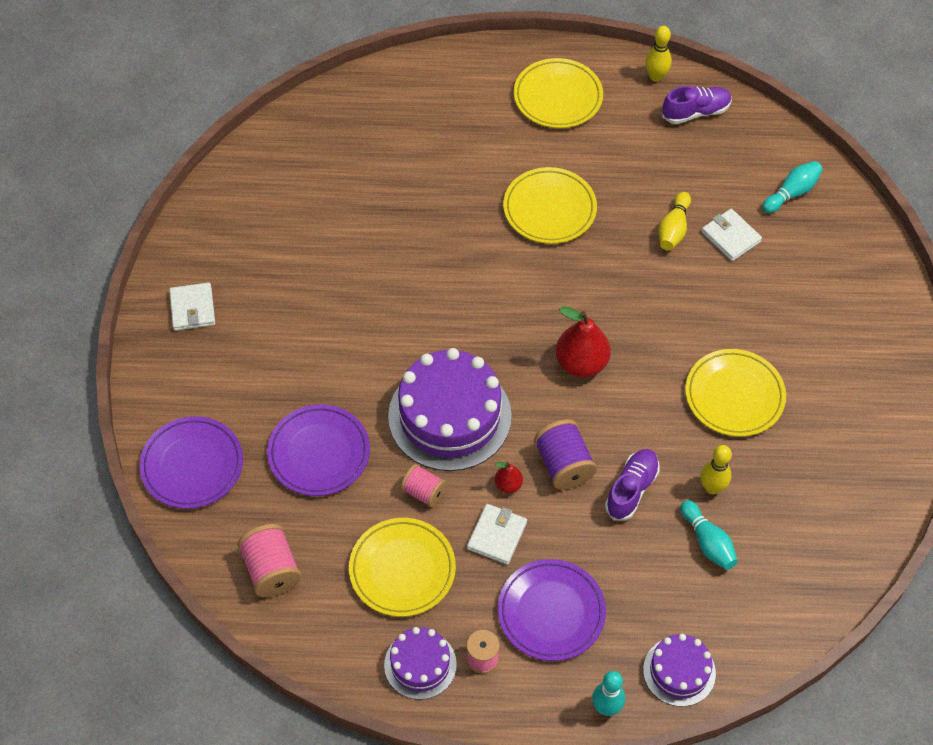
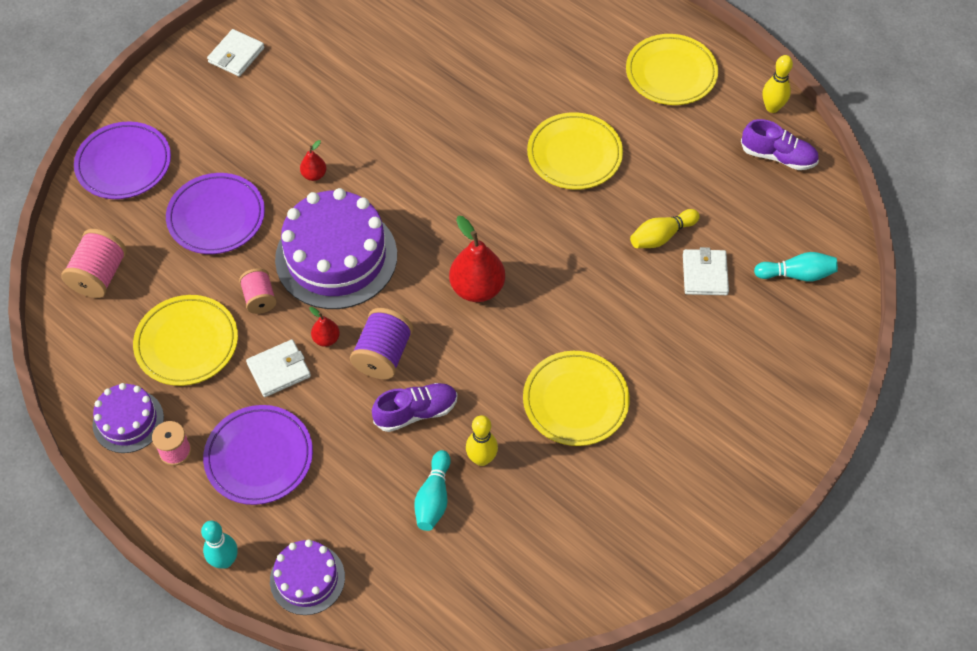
camera: 40 degrees right, 0 degrees up
(364, 363) = (314, 175): none -> red pear

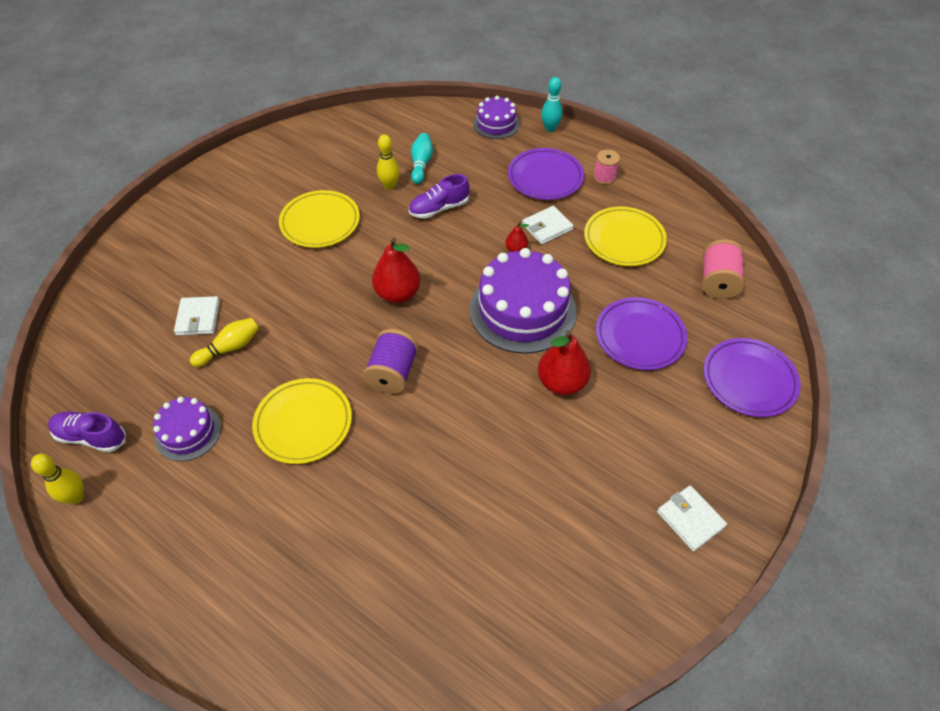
camera: 175 degrees right, 5 degrees down
(128, 421) = (645, 191): purple cake -> purple cake (188, 432)
(236, 55) = (690, 519): white wallet -> white wallet turned 60 degrees counterclockwise
(260, 299) = (578, 274): pink spool -> none
(314, 175) = (561, 382): red pear -> red pear, size x2.01
(383, 355) = (469, 242): purple spool -> purple spool (393, 373)
(671, 73) = (180, 535): yellow plate -> none
(796, 274) = (116, 323): turquoise bowling pin -> none

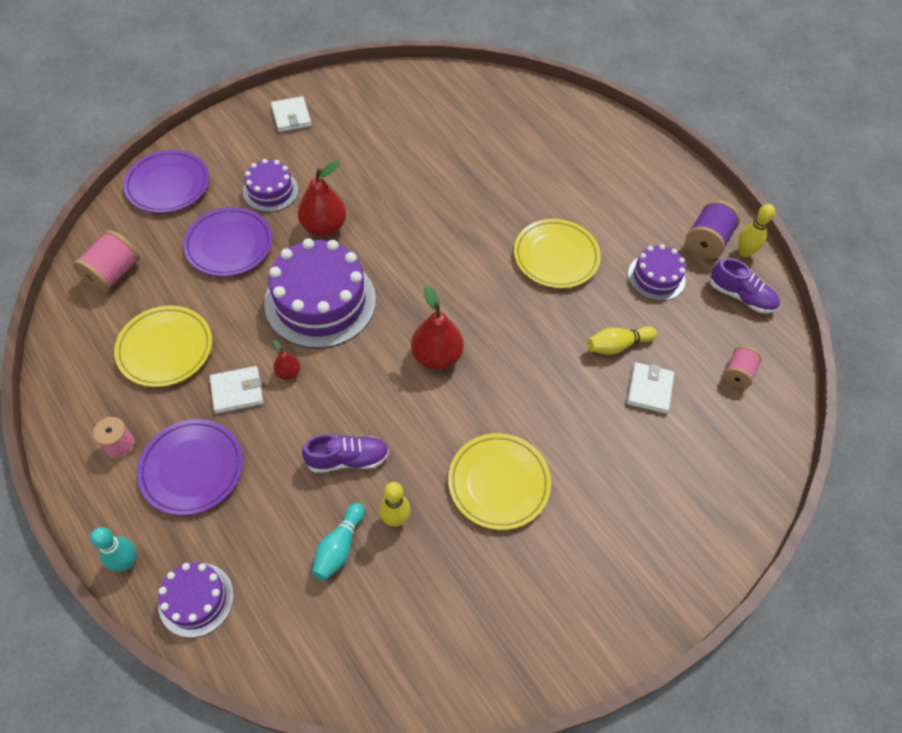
camera: 165 degrees left, 5 degrees up
(110, 354) = (737, 374): none -> pink spool
(393, 373) = (467, 276): purple spool -> purple spool (707, 242)
(642, 406) = (270, 191): none -> purple cake

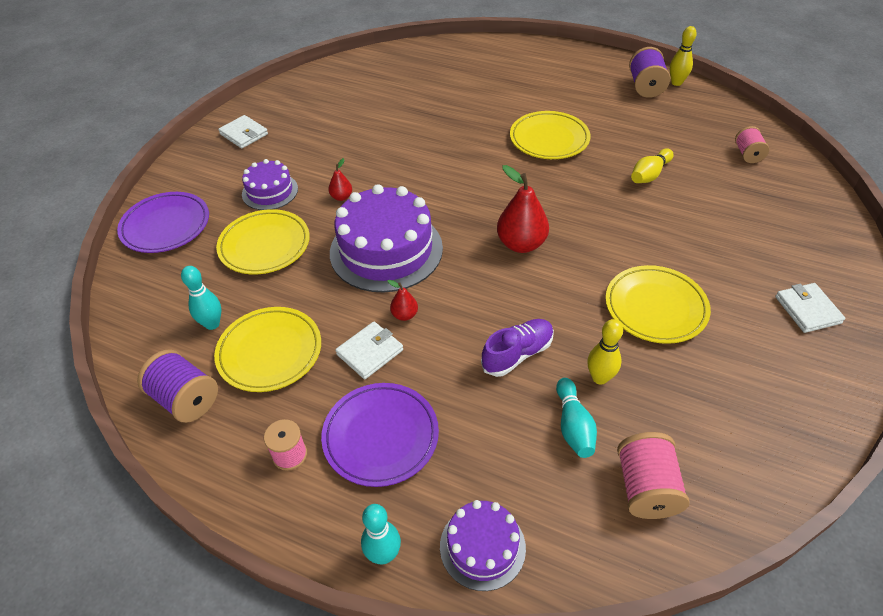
camera: 25 degrees left, 10 degrees down
(81, 356) = (186, 399): none -> purple spool
(113, 273) = (165, 316): pink spool -> pink spool (646, 488)
(142, 299) = (212, 324): none -> turquoise bowling pin
(229, 245) = (264, 245): purple plate -> yellow plate
(324, 227) = (341, 197): red pear -> red pear, size x0.50
(649, 389) = (700, 191): white wallet -> white wallet (807, 310)
(656, 277) = (633, 121): purple cake -> none
(741, 296) = (701, 109): purple shoe -> none

